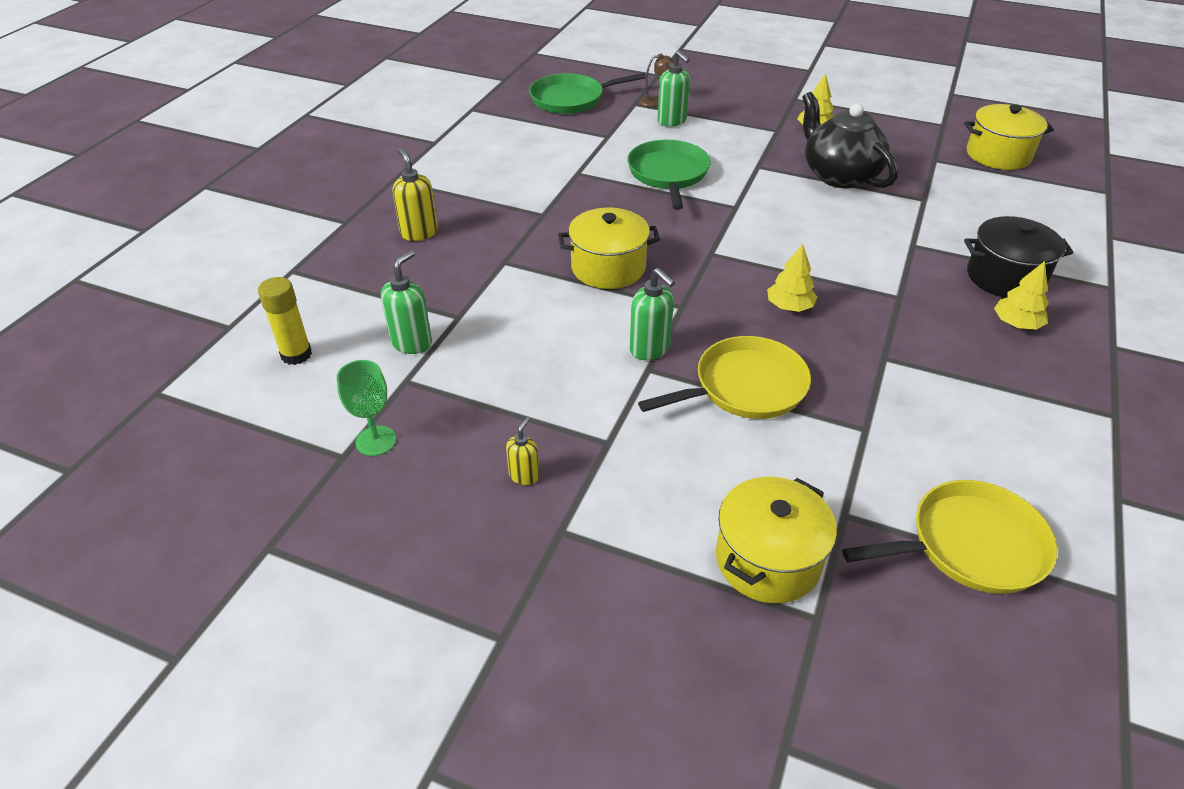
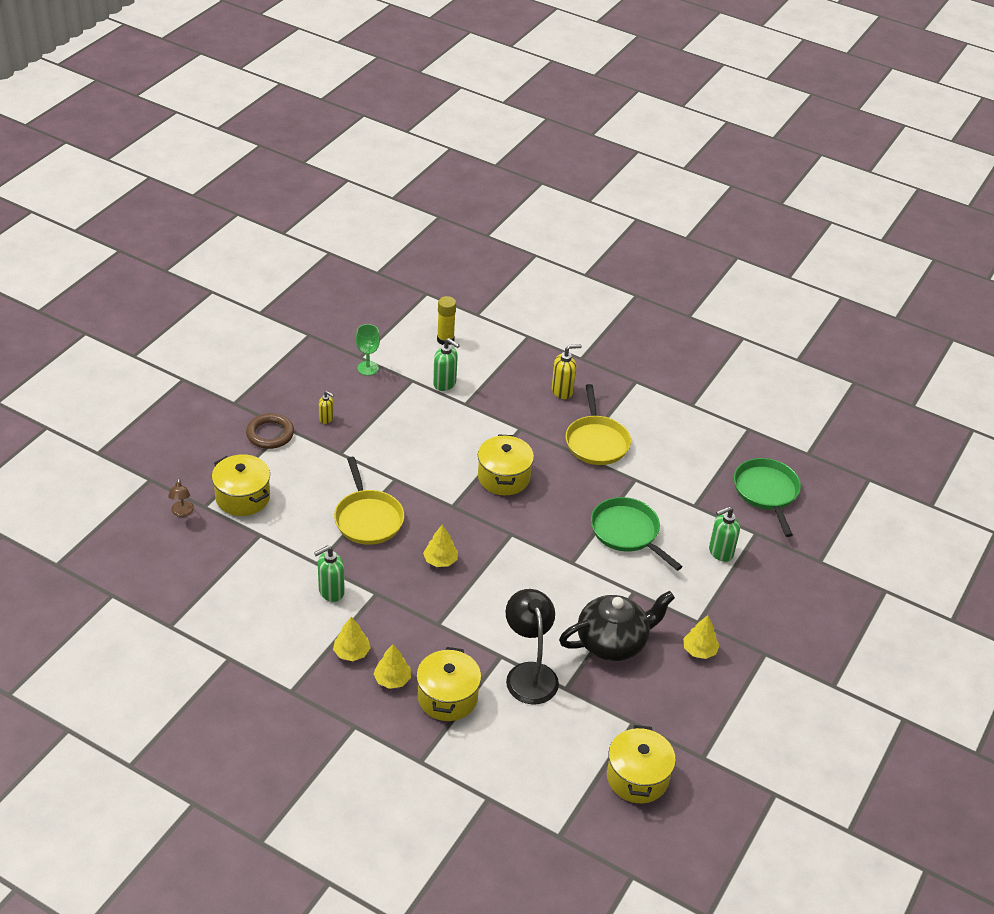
camera: 95 degrees right, 0 degrees up
(584, 553) = (270, 434): none -> brown ring
(650, 349) = (413, 483): green soap dispenser -> green soap dispenser (331, 592)
(655, 101) = (761, 548): brown lamp -> brown lamp (182, 512)
(668, 174) = (627, 532): green pan -> green pan turned 135 degrees counterclockwise
(923, 223) = (529, 674): none -> black lamp
(970, 545) = (223, 578): yellow pan -> yellow pan (596, 442)
(1003, 366) = (351, 652): none -> yellow tree
(1005, 277) = (447, 697): black pot -> yellow pot

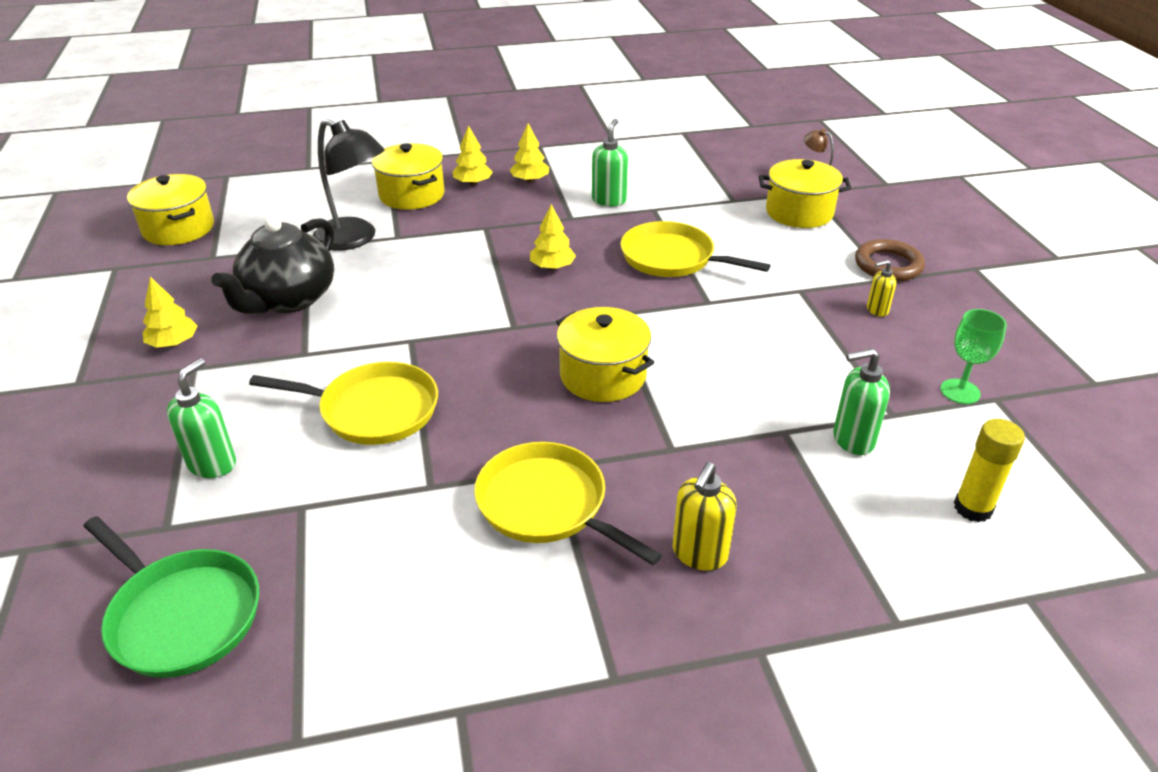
camera: 140 degrees right, 5 degrees down
(627, 532) = (373, 410): green pan -> yellow pan

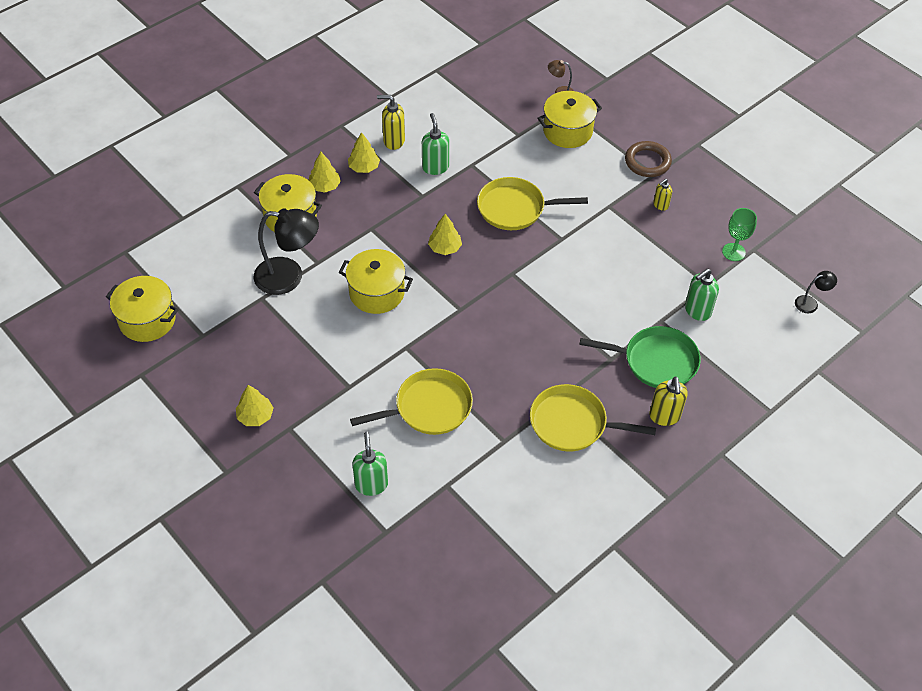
camera: 30 degrees left, 15 degrees up
(182, 615) = (444, 570): green pan -> green pan (656, 361)
(288, 299) = (295, 349): black teapot -> none
(583, 170) = (393, 141): none -> yellow soap dispenser
(603, 376) = (540, 324): yellow pot -> yellow pot (377, 293)
(972, 508) = (773, 329): yellow glue stick -> none
(1064, 497) = (810, 303): none -> black lamp

